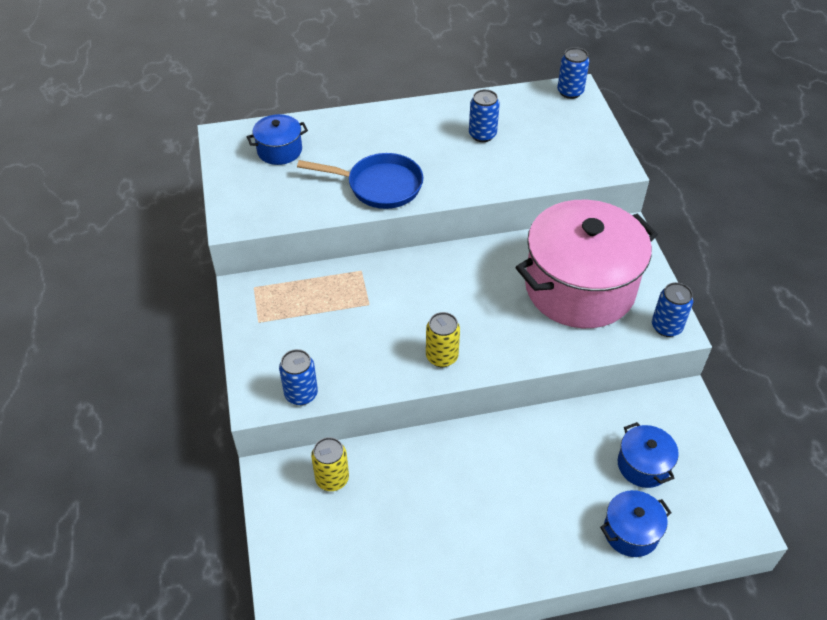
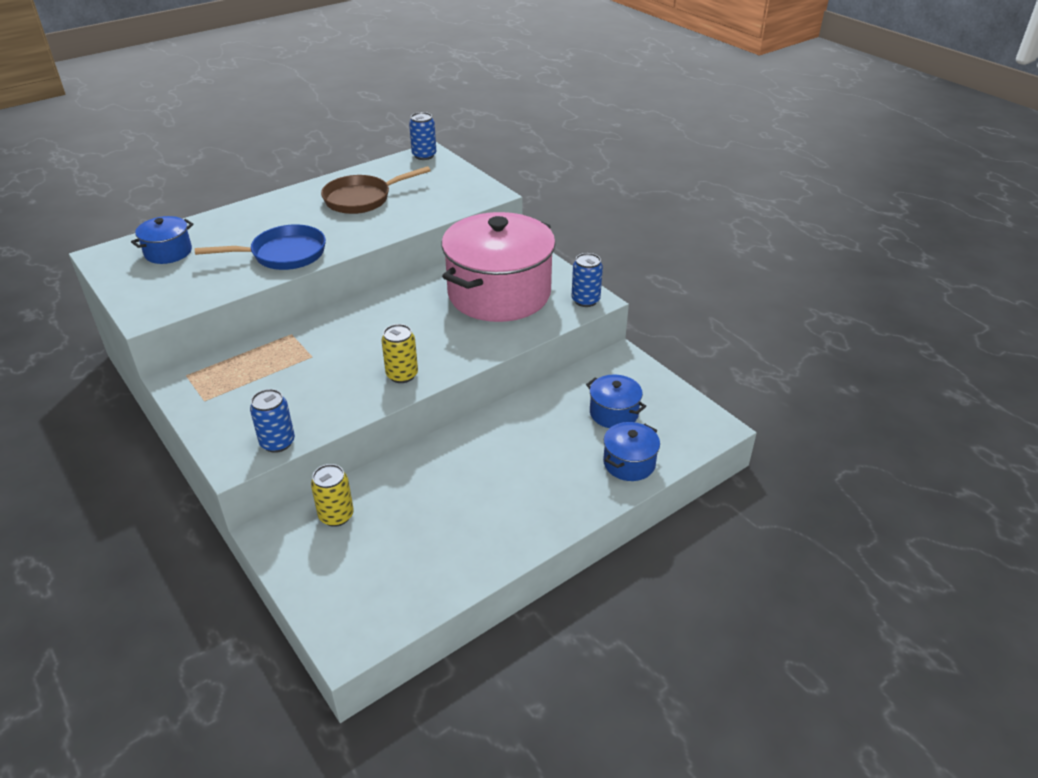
camera: 25 degrees left, 10 degrees down
(482, 135) = (362, 199): blue can -> brown pan

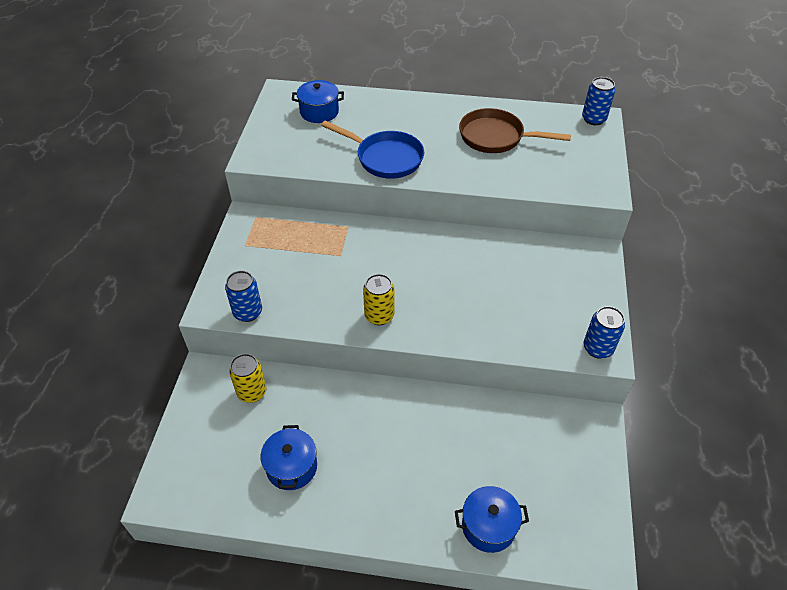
camera: 45 degrees right, 10 degrees up
(499, 293) = (531, 291): pink pot -> none
(613, 413) = (529, 469): blue pot -> blue pot (291, 467)

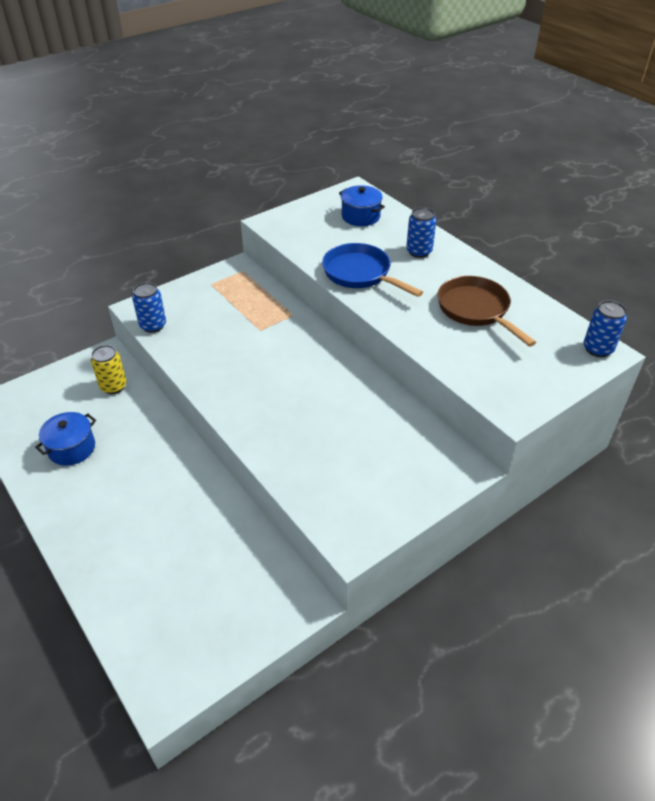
camera: 45 degrees right, 5 degrees down
(379, 316) = (226, 386): yellow can -> none
(385, 158) = (360, 274): blue pan -> blue pan turned 150 degrees clockwise
(488, 526) = (124, 595): blue pot -> none
(598, 348) = (350, 535): blue can -> blue can (419, 252)

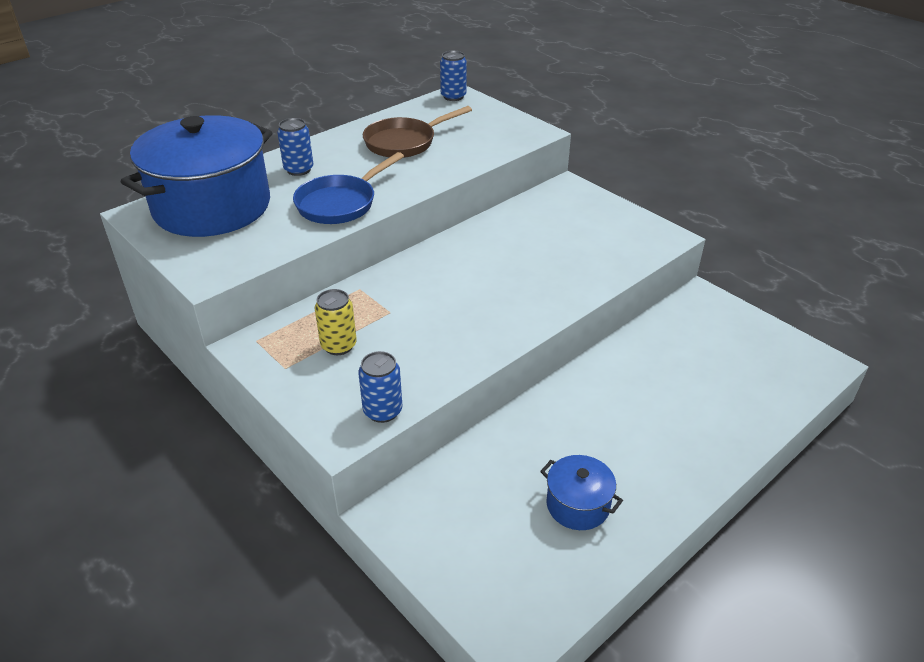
camera: 95 degrees left, 5 degrees down
(113, 386) = (454, 488): yellow can -> yellow can (338, 345)
(360, 216) = (212, 207): blue pot -> blue pot, size x2.29

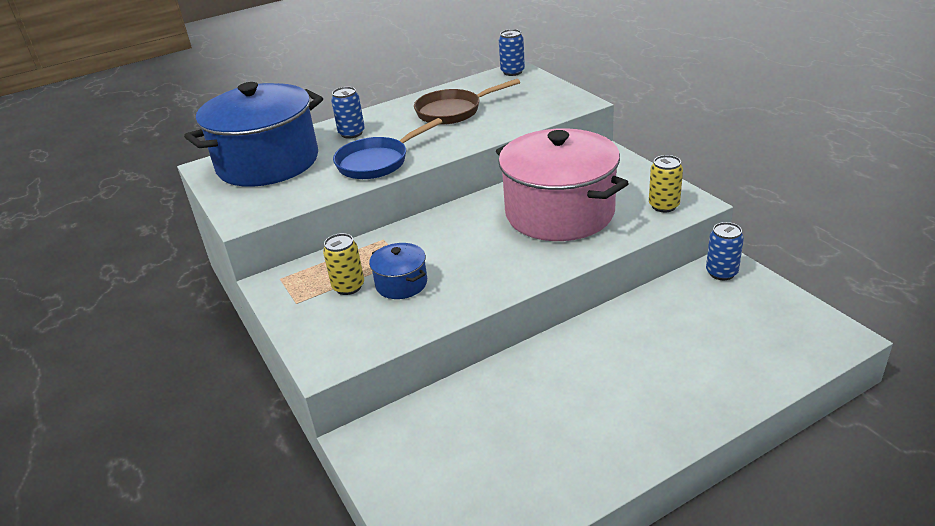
camera: 15 degrees right, 5 degrees down
(383, 411) = (368, 345): blue can -> blue can (721, 273)
(538, 252) = (559, 213): none -> pink pot
(577, 505) = (540, 451): blue pot -> blue pot (401, 284)
(640, 240) = (664, 206): none -> yellow can

